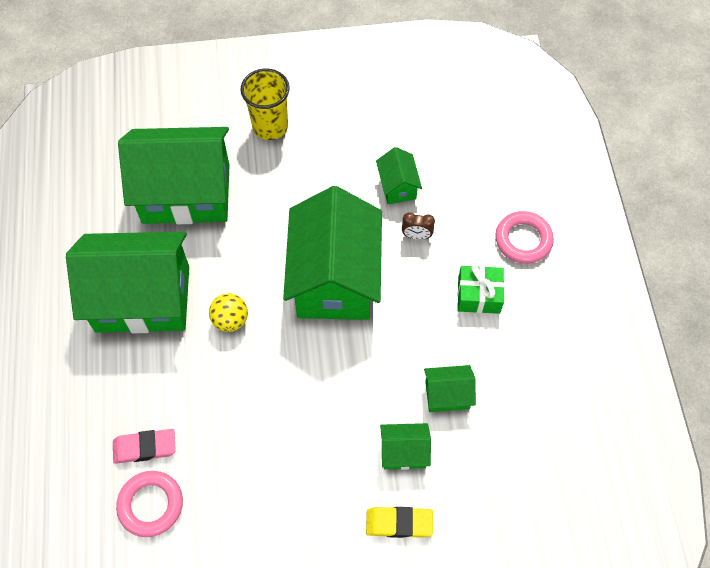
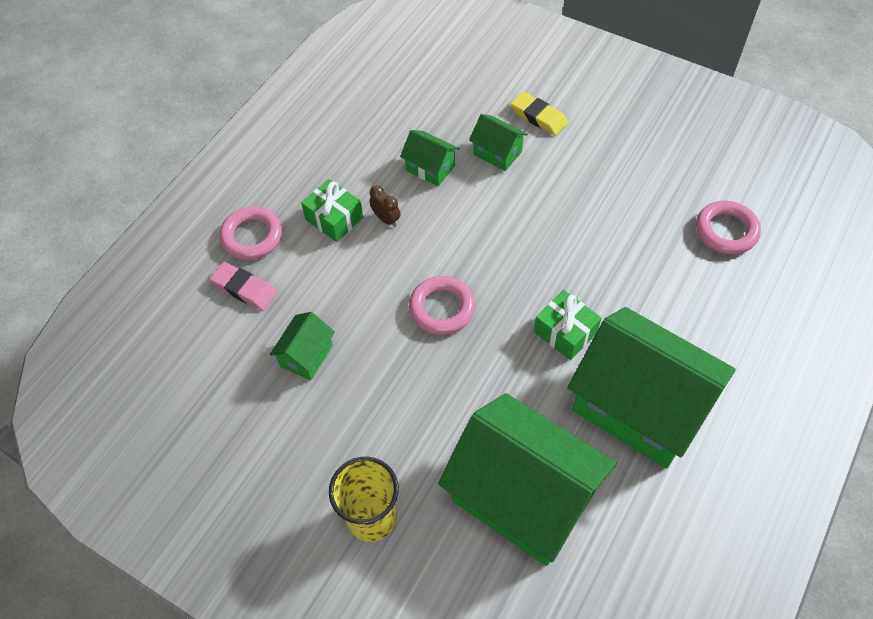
camera: 140 degrees left, 5 degrees down
(145, 447) = (709, 274): pink eraser -> pink eraser (244, 288)
(230, 320) = (565, 332): yellow ball -> green gift
(334, 279) = (442, 308): green house -> pink ring
(416, 236) = (335, 298): brown clock -> brown clock (386, 219)

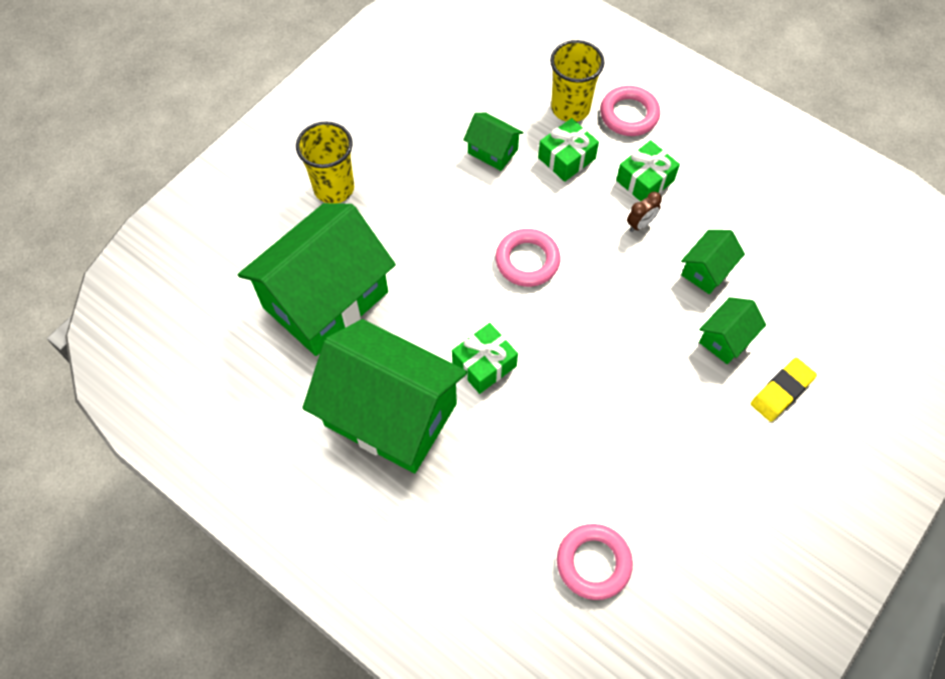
camera: 95 degrees right, 5 degrees up
(244, 288) = (570, 108): pink eraser -> yellow cup
(311, 286) = (566, 158): none -> green gift
(639, 407) = (391, 414): green house -> green house turned 75 degrees clockwise

